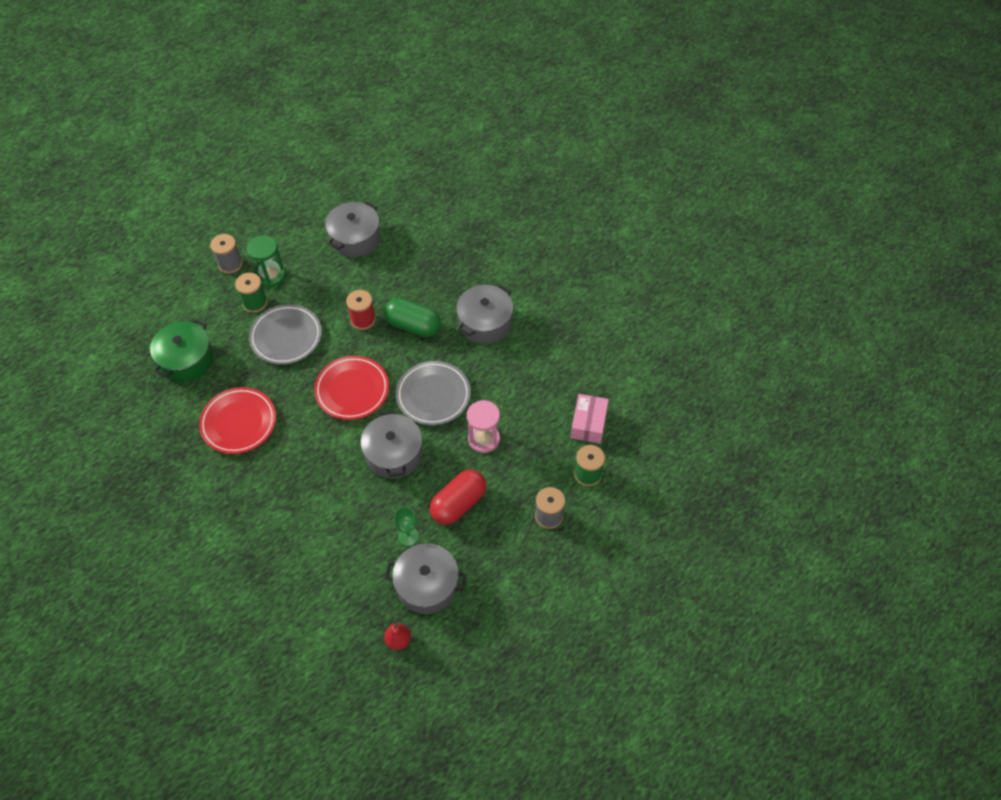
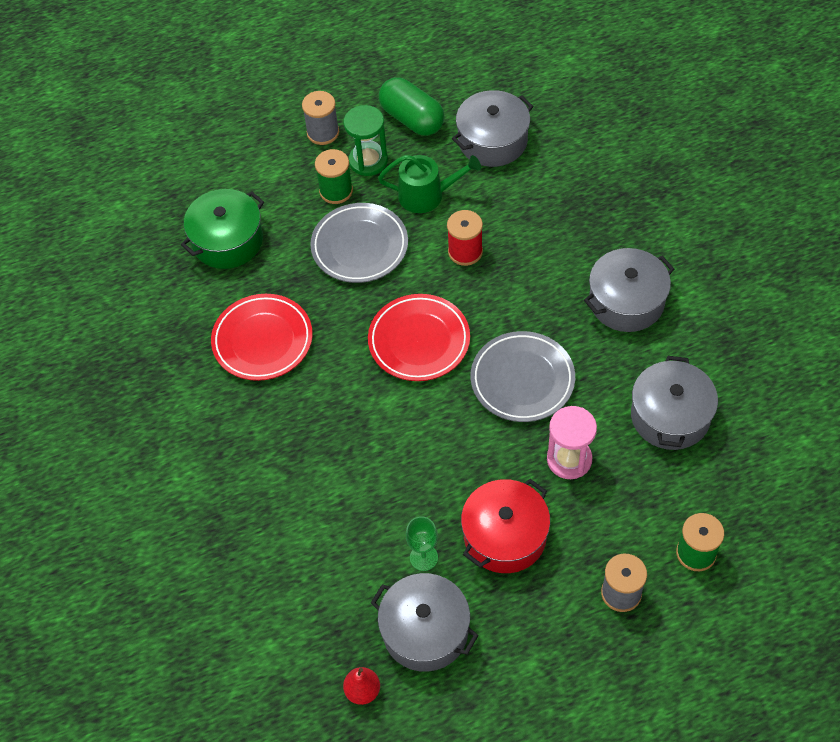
camera: 25 degrees right, 0 degrees up
(322, 288) = (427, 195): none -> green watering can
(394, 454) = (443, 442): grey pot -> grey pot (670, 416)
(413, 326) = (528, 278): green capsule -> green capsule (412, 119)
(458, 503) = (505, 536): red capsule -> red pot
(588, 424) = (722, 483): pink box -> none

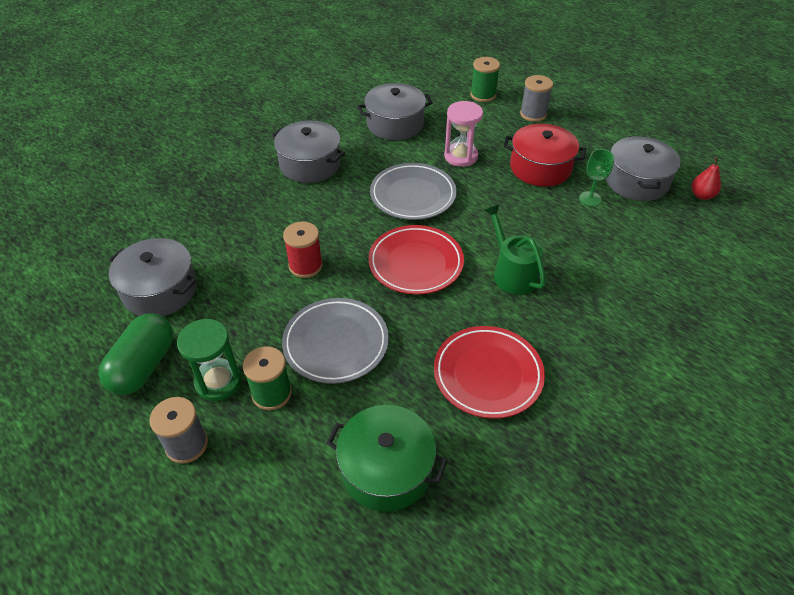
camera: 120 degrees left, 10 degrees down
(427, 195) = (248, 315): green watering can -> green watering can (512, 273)

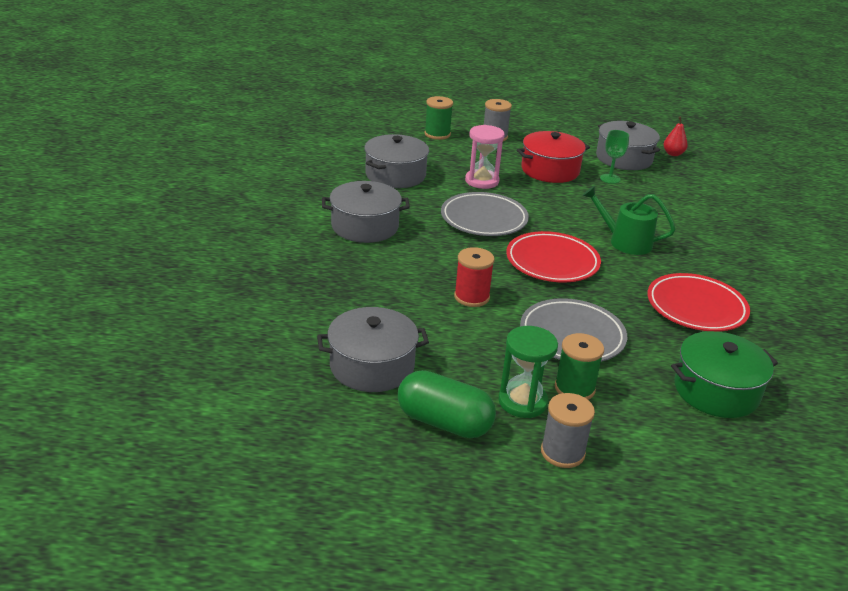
camera: 40 degrees left, 15 degrees down
(144, 366) = (444, 422): green capsule -> green capsule turned 45 degrees counterclockwise

